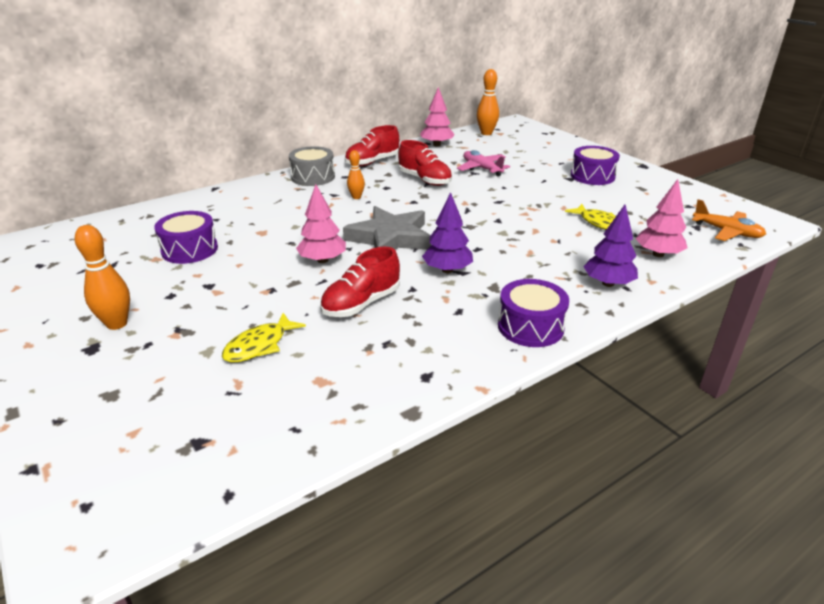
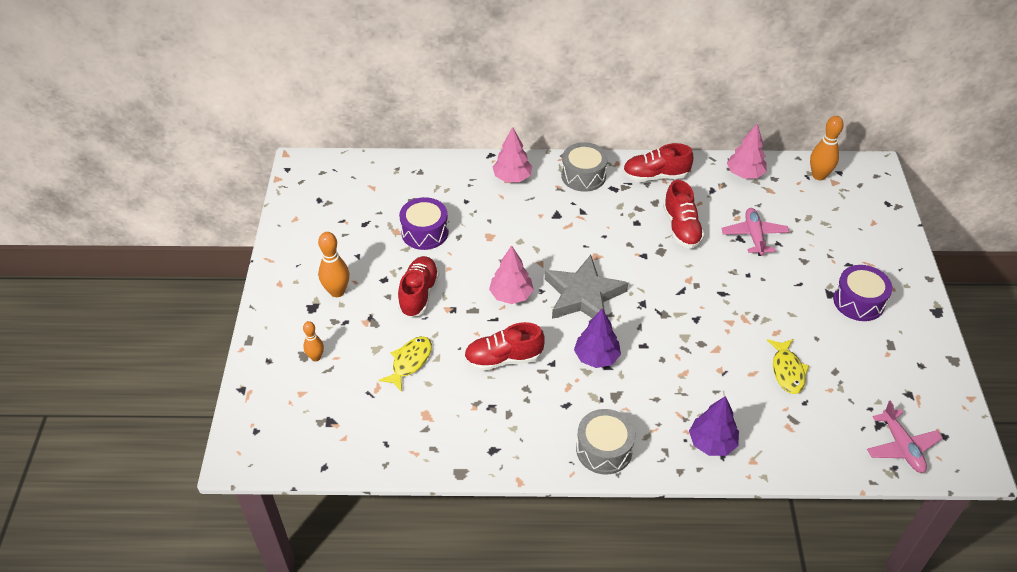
camera: 35 degrees right, 15 degrees up
(222, 292) = (419, 294): none -> red shoe
(259, 345) = (410, 362): yellow fish -> yellow fish turned 135 degrees clockwise
(356, 197) = (599, 225): orange bowling pin -> orange bowling pin (316, 357)
(530, 326) = (604, 449): purple drum -> grey drum
(658, 254) = (796, 436): pink tree -> pink tree (512, 177)
(727, 232) = (901, 446): orange plane -> pink plane

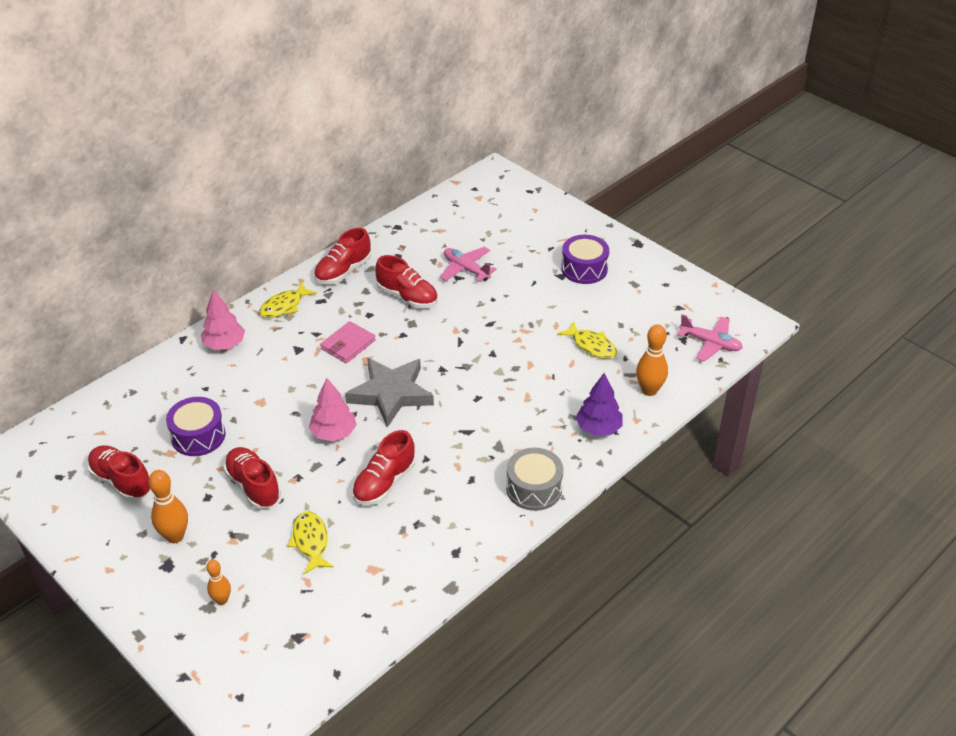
camera: 45 degrees left, 5 degrees down
(348, 229) = (121, 481): none -> red shoe
(583, 176) = (284, 306): grey drum -> yellow fish
(595, 235) = (348, 344): none -> pink wallet
(596, 357) = (453, 430): purple tree -> none
(745, 174) = (409, 229): pink tree -> none
(818, 175) = (463, 199): orange bowling pin -> orange bowling pin (649, 390)

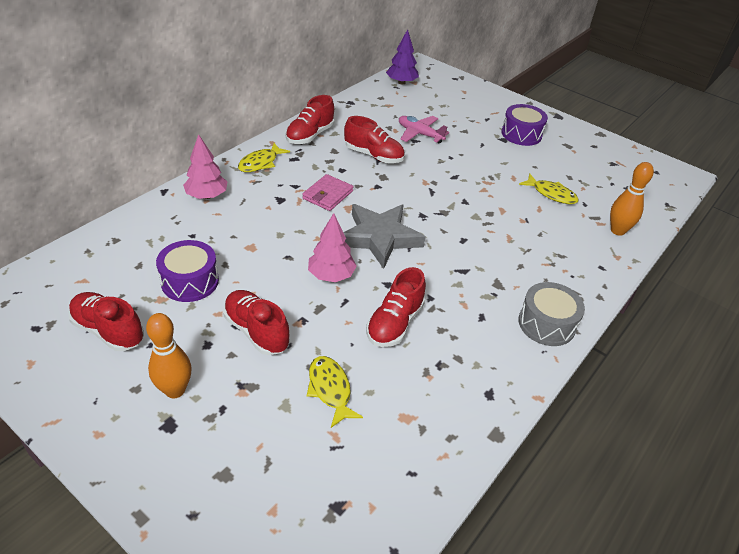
camera: 10 degrees left, 0 degrees up
(222, 600) = (239, 464): orange bowling pin -> none
(598, 428) = (586, 265): purple tree -> purple tree (401, 82)
(710, 343) = (652, 191): pink plane -> none

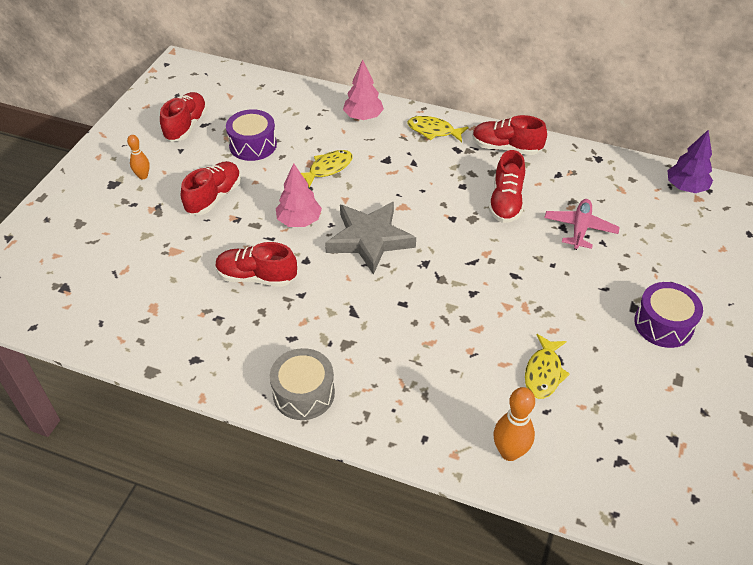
camera: 75 degrees right, 5 degrees up
(175, 390) = (143, 176): orange bowling pin -> orange bowling pin, size x0.62
(328, 195) = (413, 188): pink wallet -> none
(330, 389) = (168, 255): yellow fish -> yellow fish (328, 168)

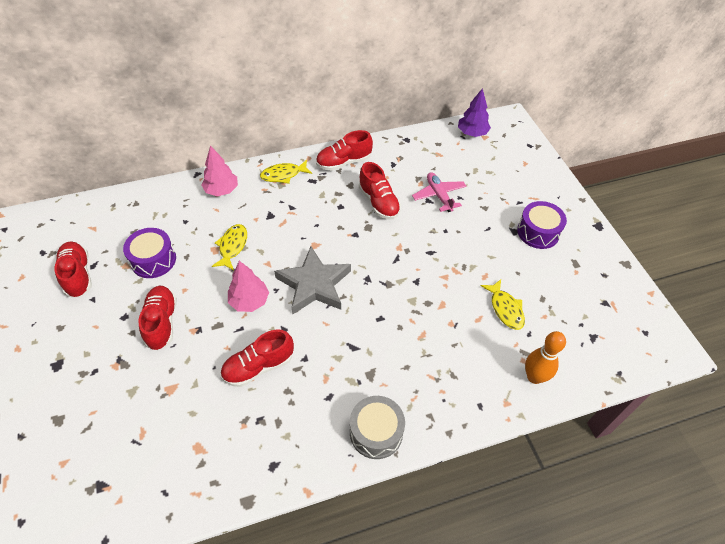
camera: 40 degrees left, 5 degrees up
(143, 176) = (79, 341): orange bowling pin -> none

